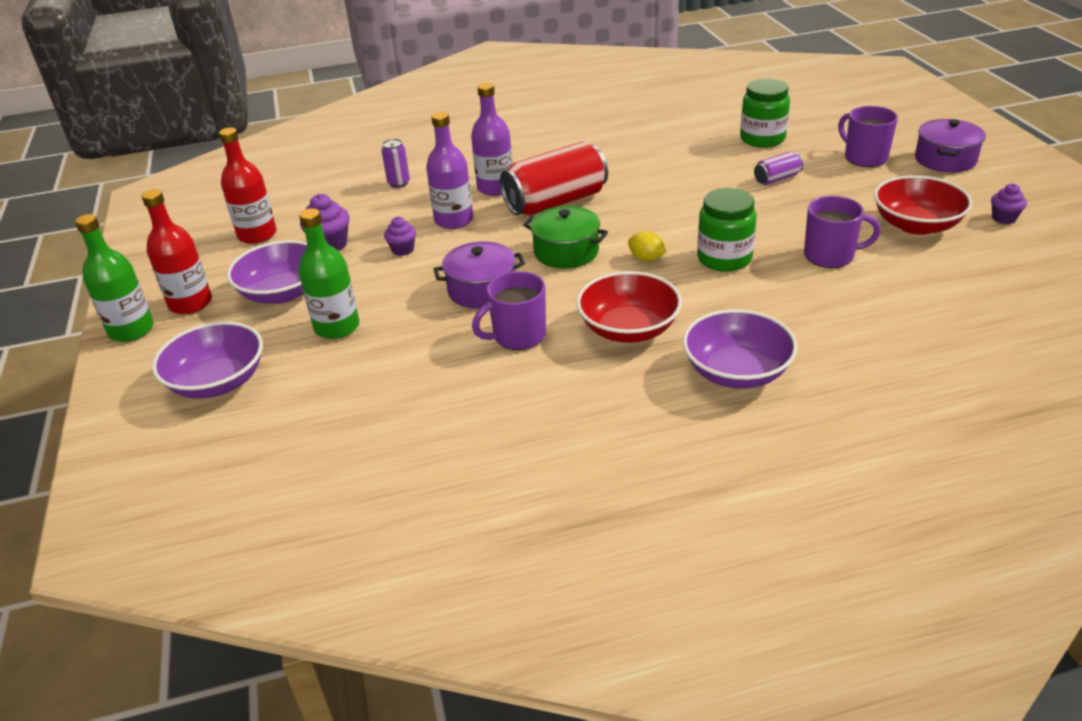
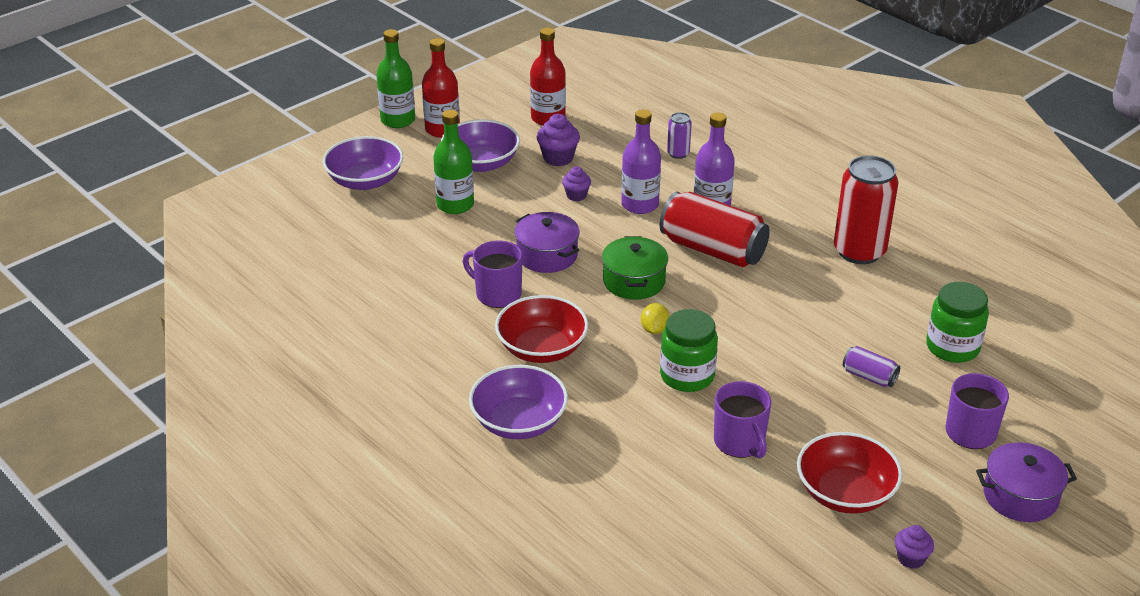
camera: 60 degrees right, 0 degrees up
(616, 142) = (859, 251): none -> red can

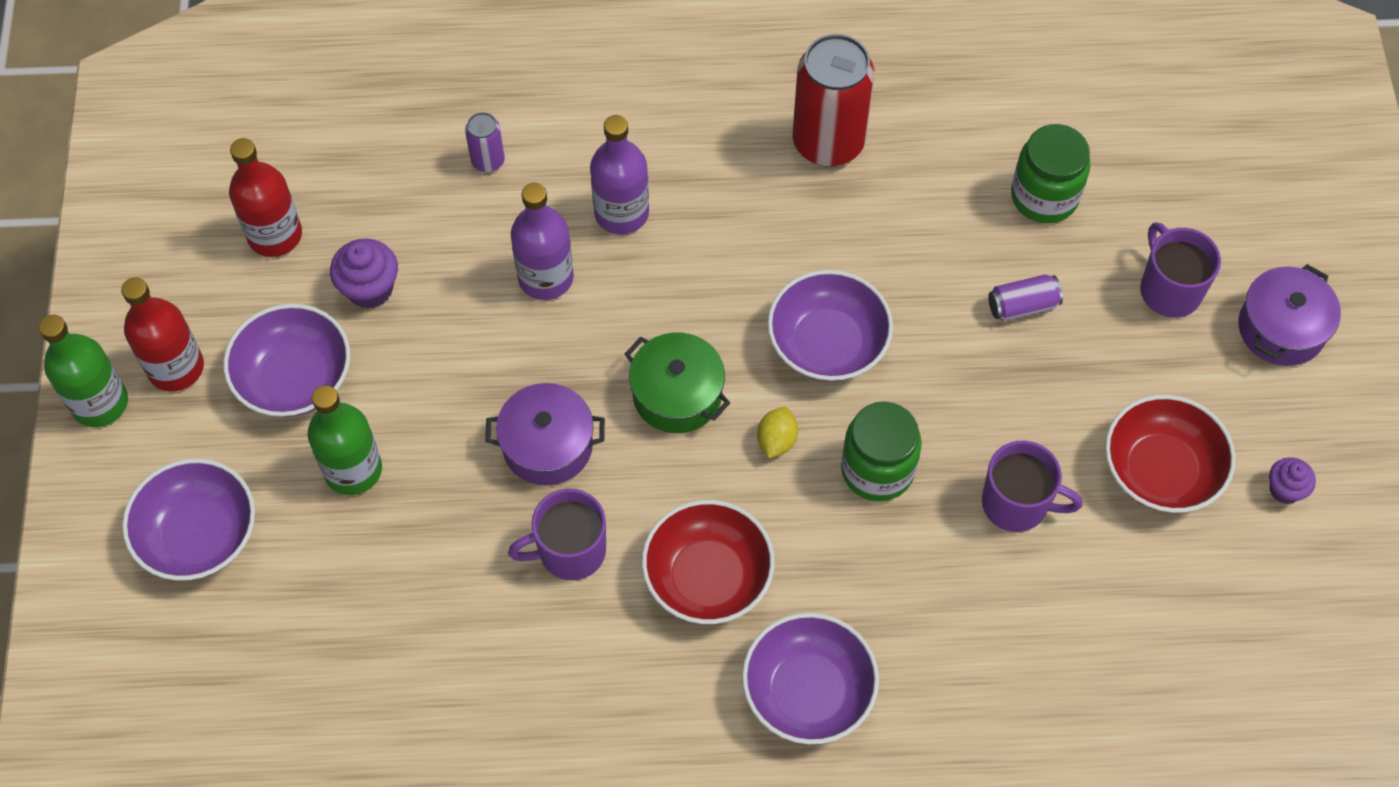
camera: 50 degrees left, 25 degrees up
(576, 195) = (464, 328): purple cupcake -> none
(654, 329) = (776, 440): yellow lemon -> yellow lemon turned 60 degrees clockwise
(713, 249) = (695, 273): red can -> none
(738, 316) = (827, 344): none -> purple bowl

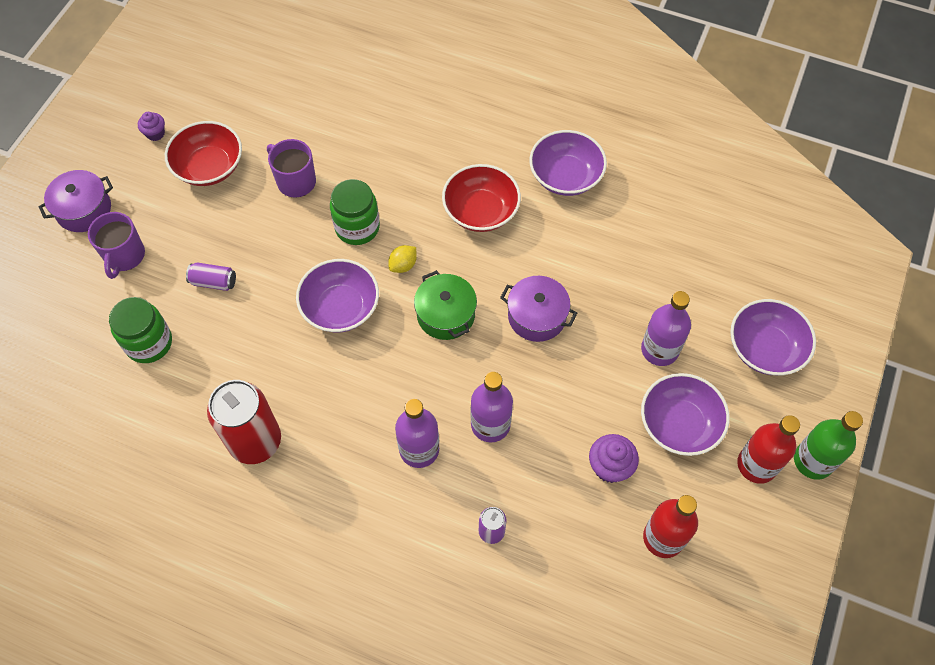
camera: 155 degrees left, 0 degrees up
(353, 470) = (659, 350): green bottle -> purple bottle
(570, 551) = (550, 253): purple mug -> none
(808, 691) = (458, 140): purple bowl -> purple bowl (565, 176)

